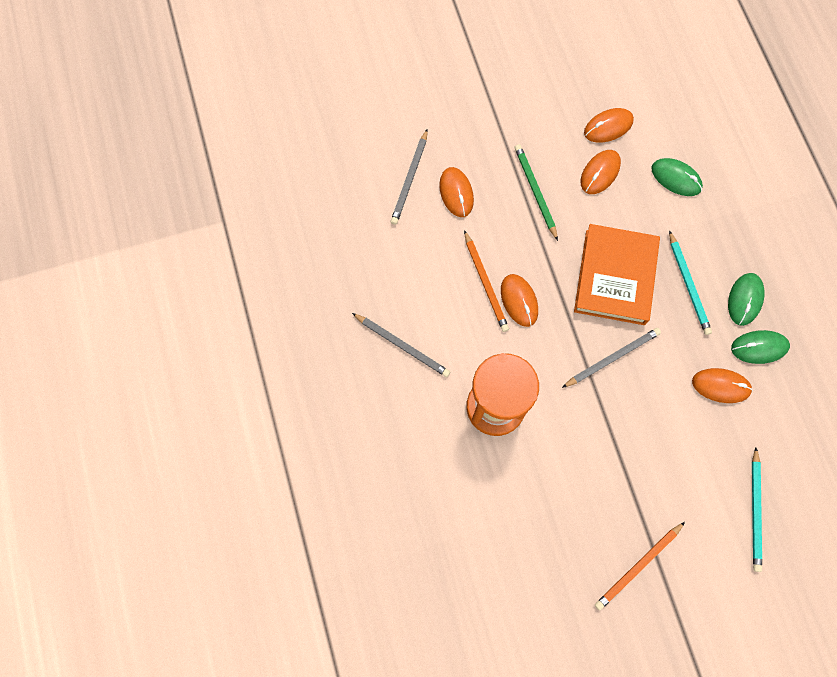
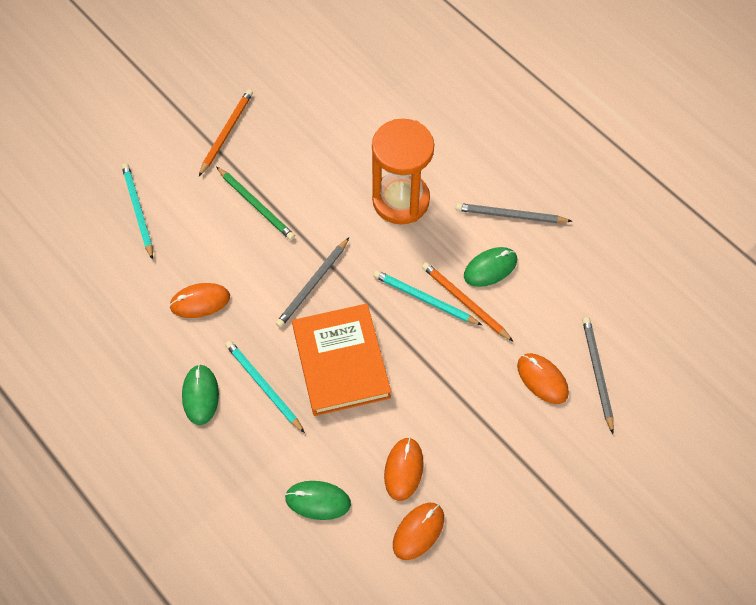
camera: 155 degrees right, 10 degrees down
(519, 301) = (424, 299): orange mouse -> turquoise pencil
(535, 191) = (462, 417): green pencil -> green pencil (256, 205)
(759, 347) = (172, 353): green mouse -> green mouse (490, 268)

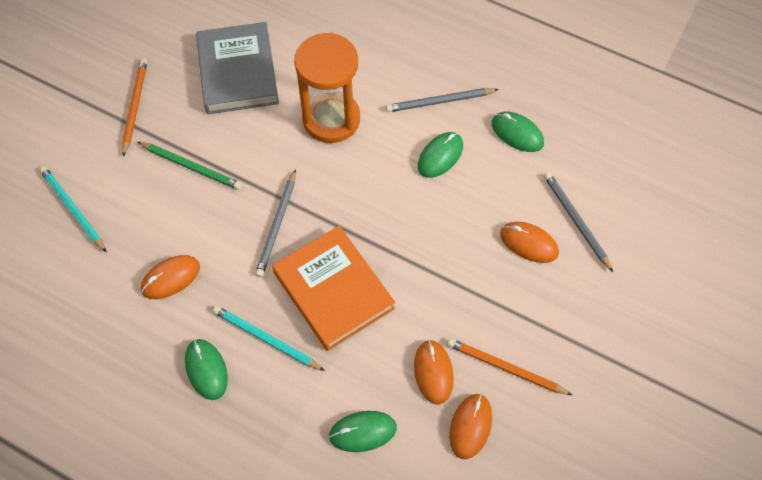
camera: 20 degrees left, 0 degrees up
(331, 129) = (238, 72): none -> grey book
(424, 299) = (390, 205): turquoise pencil -> none
(465, 302) = (429, 195): orange pencil -> orange pencil (505, 368)
(573, 270) = (517, 133): none -> green mouse

